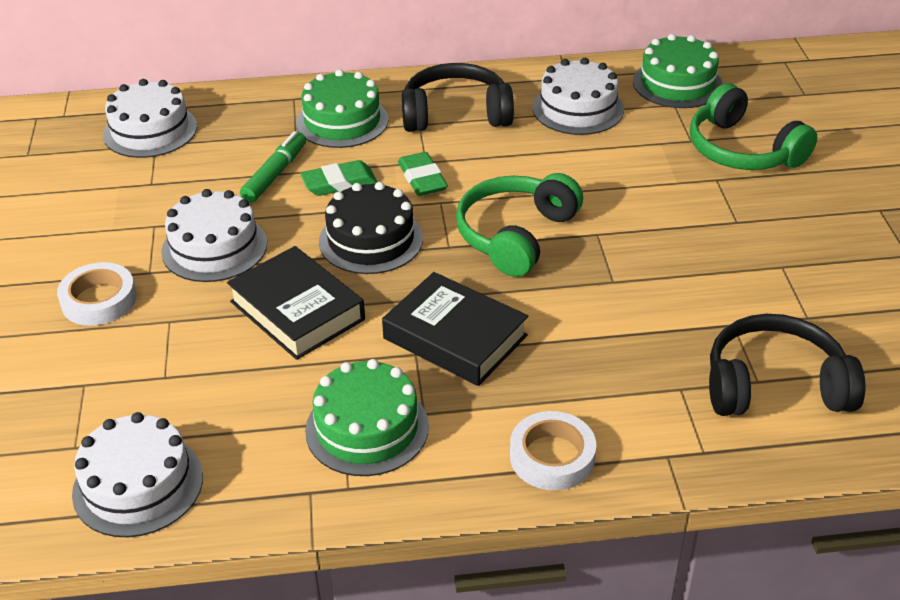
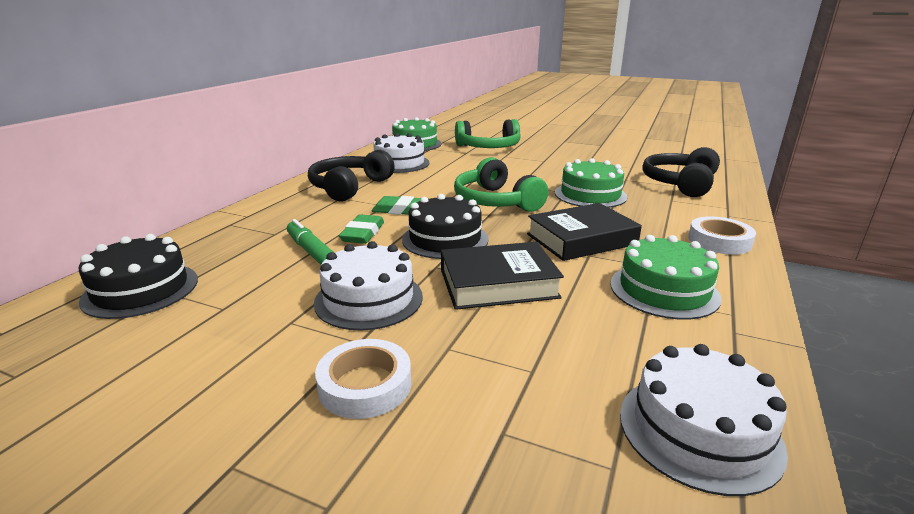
camera: 60 degrees left, 15 degrees down
(150, 130) = (141, 289): white cake -> black cake
(342, 121) = (292, 216): green cake -> green cake (590, 195)

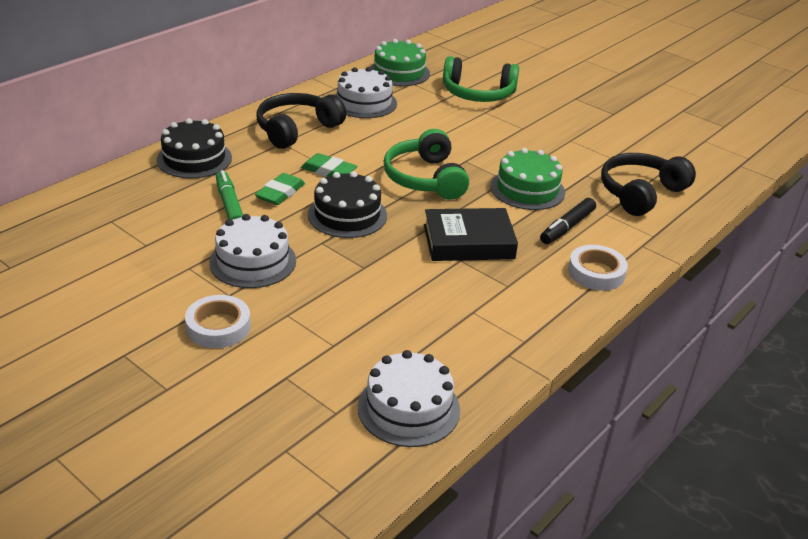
camera: 15 degrees right, 10 degrees up
(141, 289) = (93, 214): black cake -> black cake (194, 159)
(498, 283) = (360, 270): black book -> none
(653, 214) = (567, 227): none -> black marker
(664, 290) = (490, 308): green cake -> none

